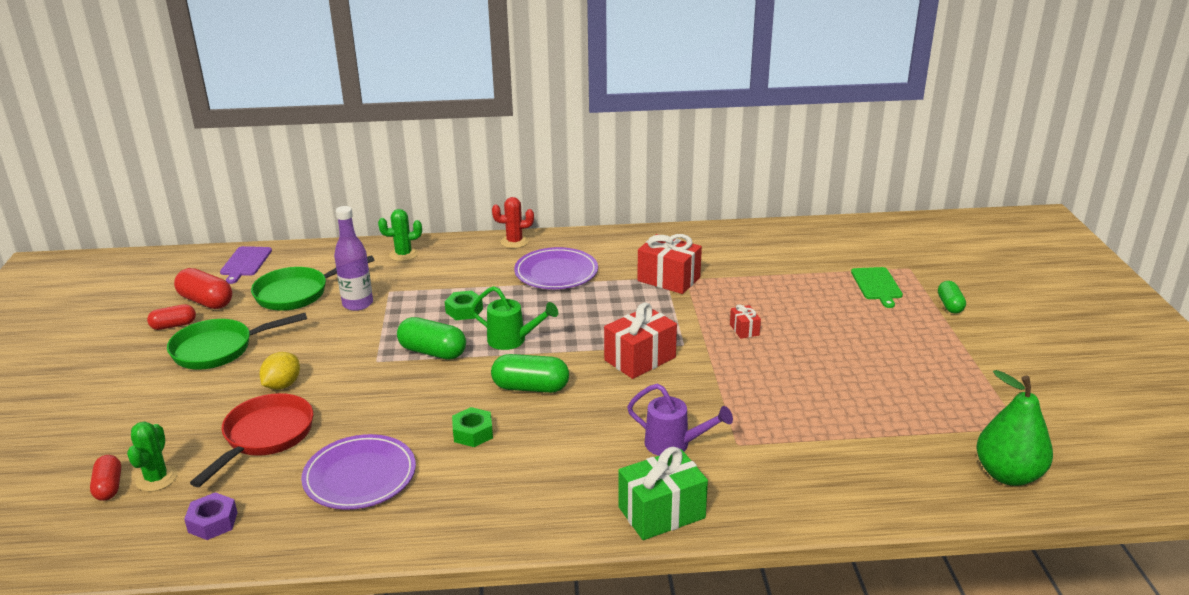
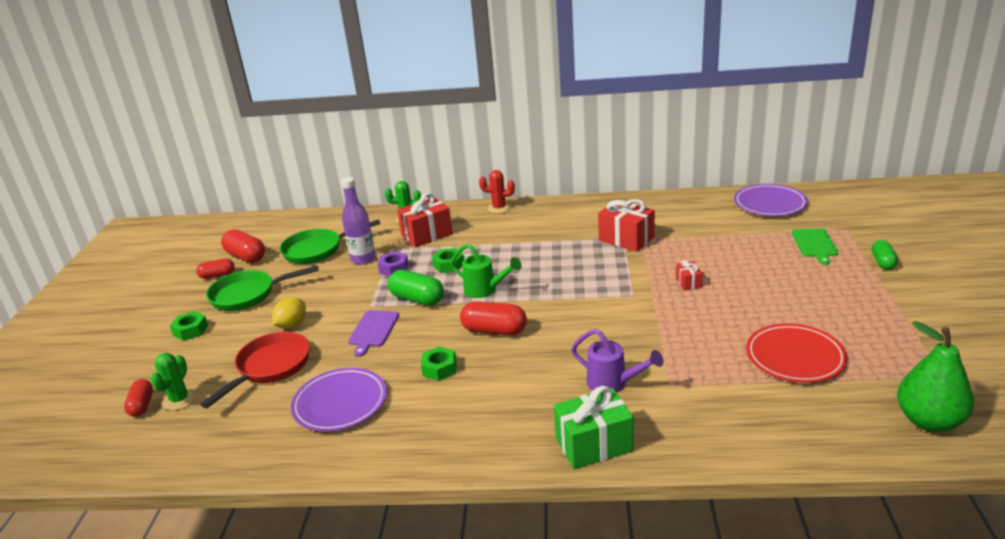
camera: 10 degrees right, 0 degrees up
(153, 394) = (190, 330): none -> green nut
(213, 522) = (216, 438): purple nut -> purple nut (394, 268)
(245, 263) = (281, 226): purple cutting board -> purple cutting board (373, 330)
(530, 387) = (494, 330): green capsule -> red capsule
(556, 273) = (530, 233): purple plate -> purple plate (770, 204)
(640, 359) = (592, 307): red gift -> red gift (427, 235)
(867, 410) = (795, 357): none -> red plate

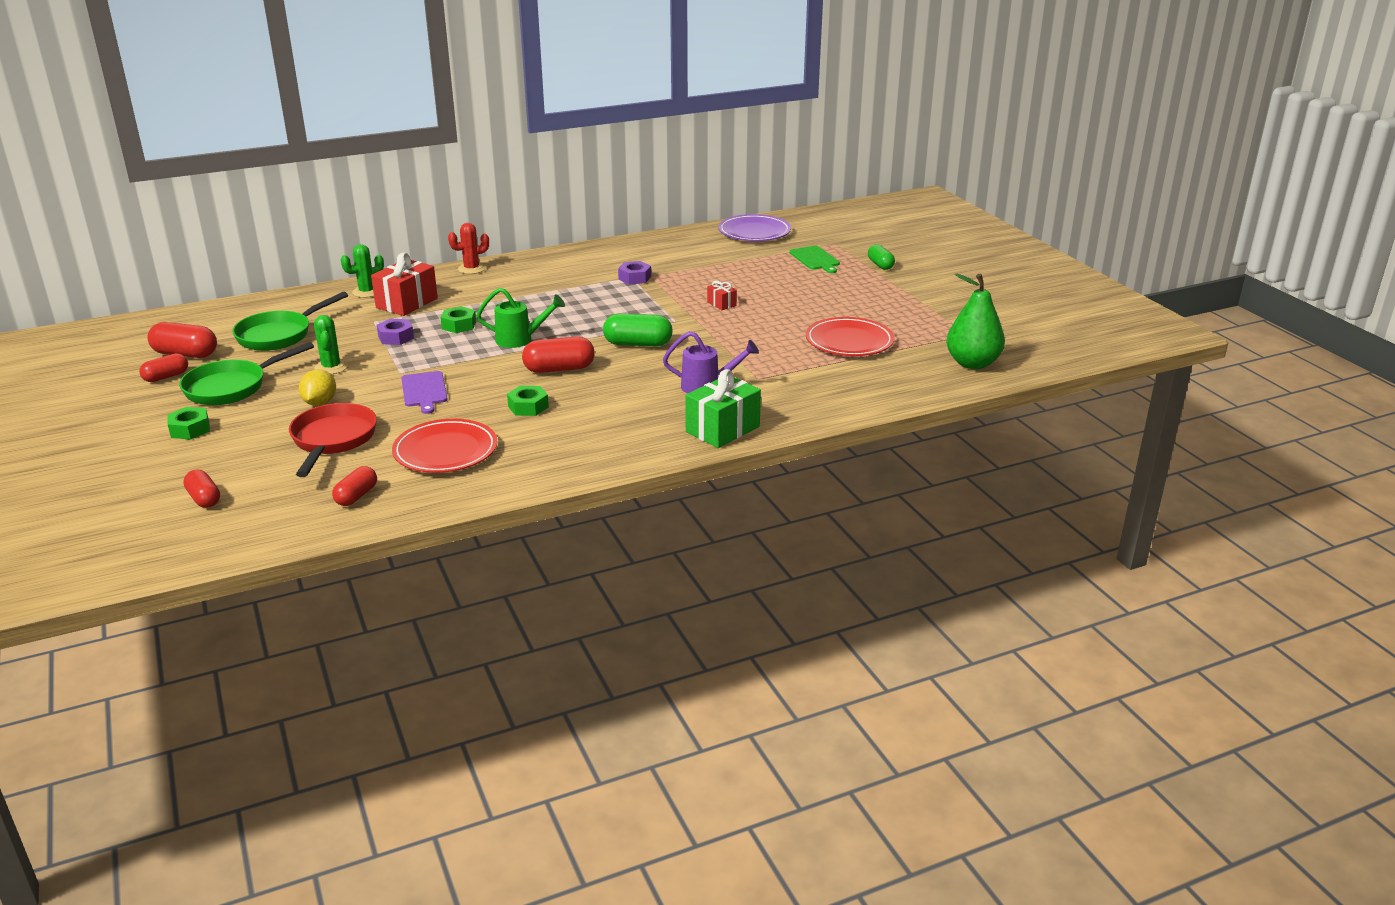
camera: 30 degrees left, 0 degrees up
(179, 400) = (248, 485): green cactus -> green cactus (331, 367)
(239, 436) = (356, 496): none -> red capsule
(340, 403) = (445, 451): purple plate -> red plate
(363, 259) = (349, 334): purple bottle -> none
(417, 299) = (450, 358): green capsule -> green capsule (638, 344)
(626, 239) = (634, 278): red gift -> purple nut

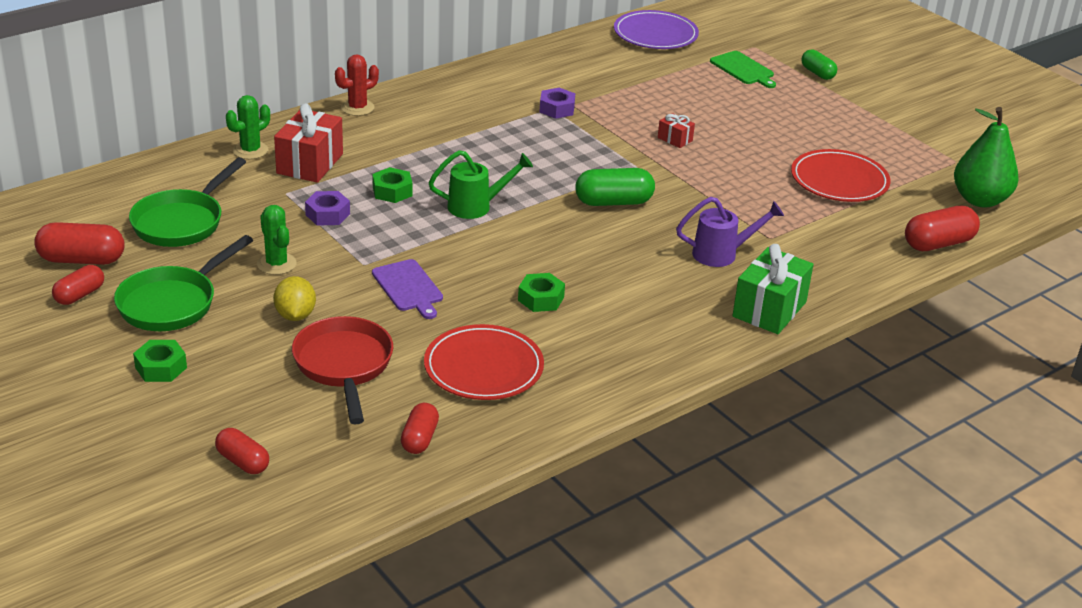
camera: 15 degrees left, 5 degrees up
(559, 369) = (545, 244): red capsule -> red capsule (938, 243)

